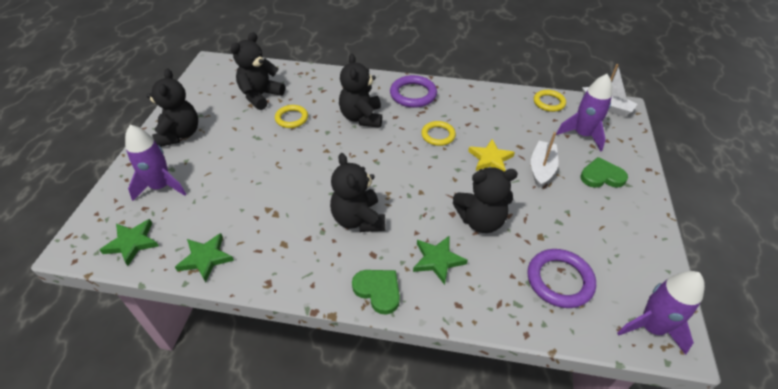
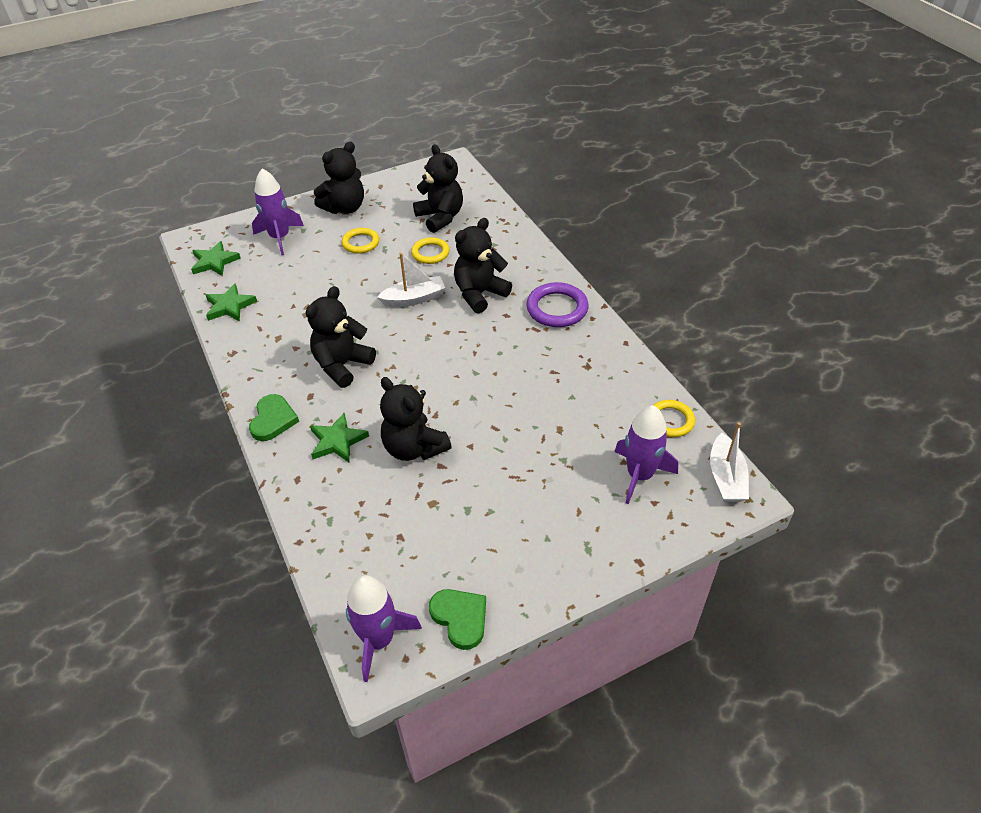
camera: 55 degrees right, 0 degrees up
(260, 96) = (440, 217): black teddy bear -> black teddy bear turned 60 degrees clockwise
(438, 135) = (510, 359): yellow ring -> yellow ring (360, 243)
(490, 159) = (513, 415): yellow star -> none
(541, 169) = (539, 462): white boat -> white boat (414, 299)
(559, 280) = (384, 541): purple ring -> none
(601, 176) = (579, 520): green heart -> green heart (460, 618)

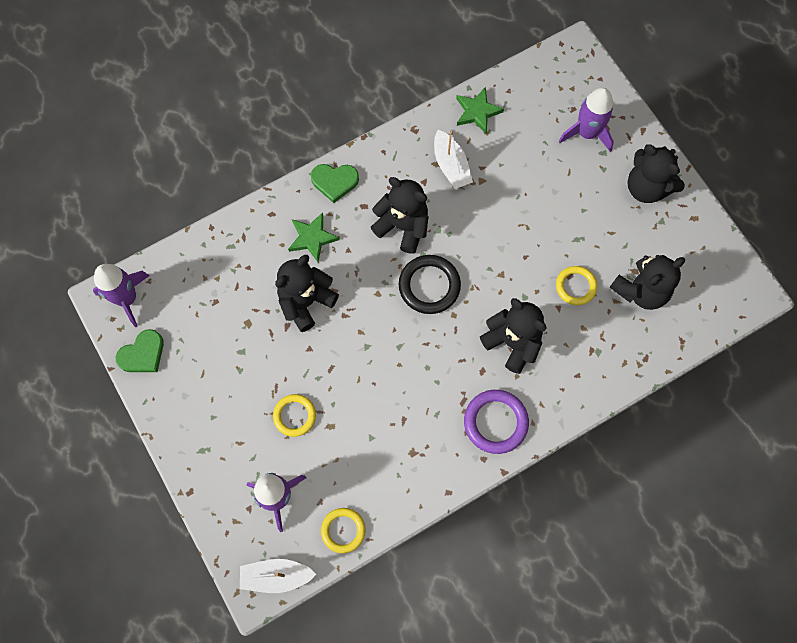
camera: 85 degrees right, 25 degrees up
(214, 262) = (542, 82): green star -> none
(360, 243) = (586, 214): yellow ring -> yellow ring (294, 416)
(413, 348) = (429, 286): none -> black ring
(414, 299) = (500, 278): white boat -> white boat (451, 166)

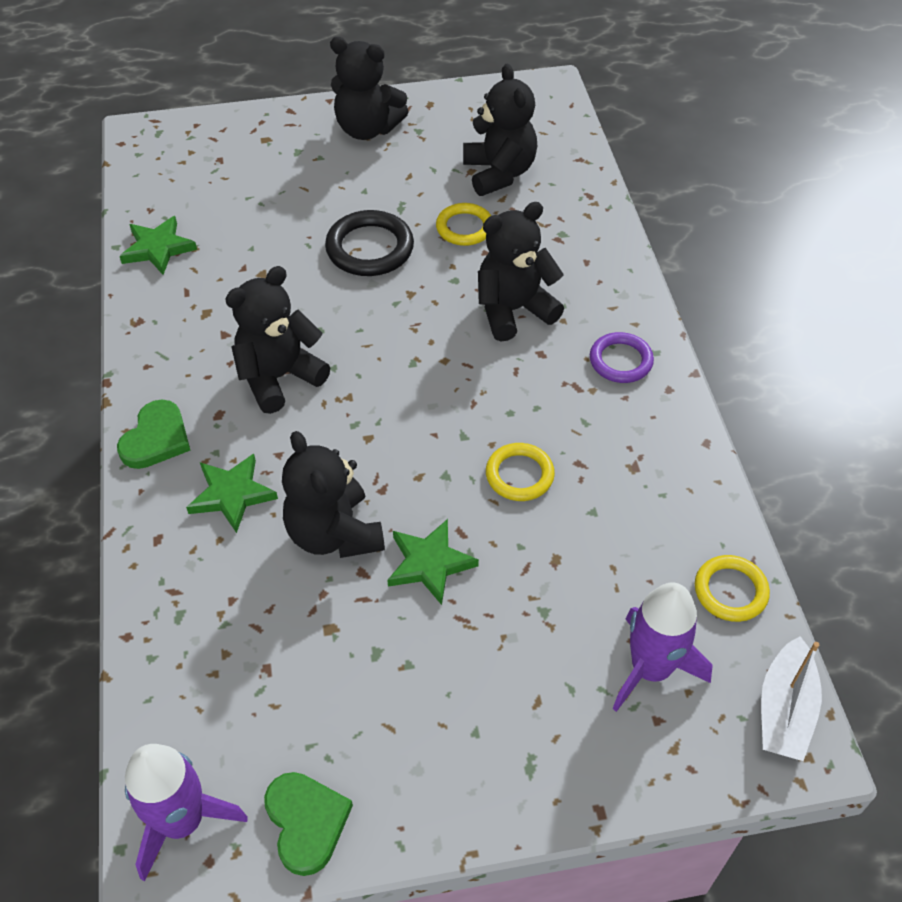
camera: 70 degrees left, 20 degrees down
(294, 416) = (520, 604): yellow ring -> yellow ring (519, 475)
(304, 359) = (429, 563): none -> green star
(429, 286) = (387, 374): black ring -> black ring (370, 248)
(451, 166) = (219, 298): white boat -> none
(495, 422) = (620, 361): purple ring -> purple ring, size x0.67
(587, 133) = (261, 157): purple rocket -> none
(647, 187) = (367, 129): black teddy bear -> black teddy bear turned 45 degrees clockwise

